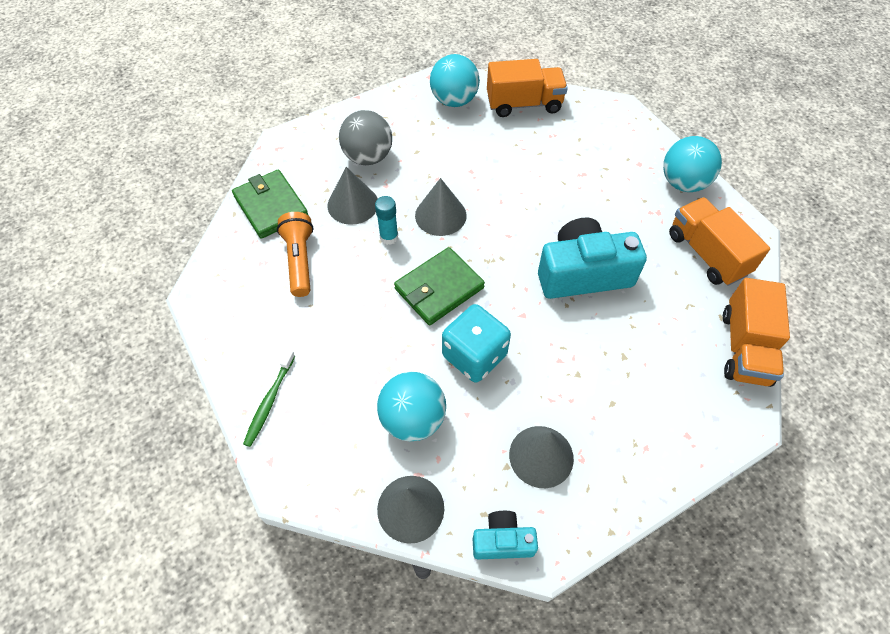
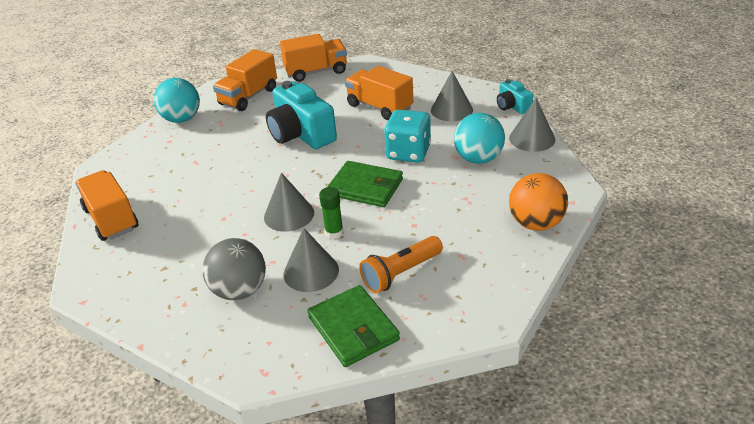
camera: 115 degrees left, 20 degrees down
(269, 401) = (535, 223): green toothbrush -> orange ball
(271, 206) = (353, 328): green wallet -> green wallet turned 60 degrees counterclockwise
(389, 237) = (334, 233): turquoise glue stick -> green glue stick
(454, 100) = (121, 266): turquoise ball -> none
(599, 376) = (379, 107): none -> orange truck

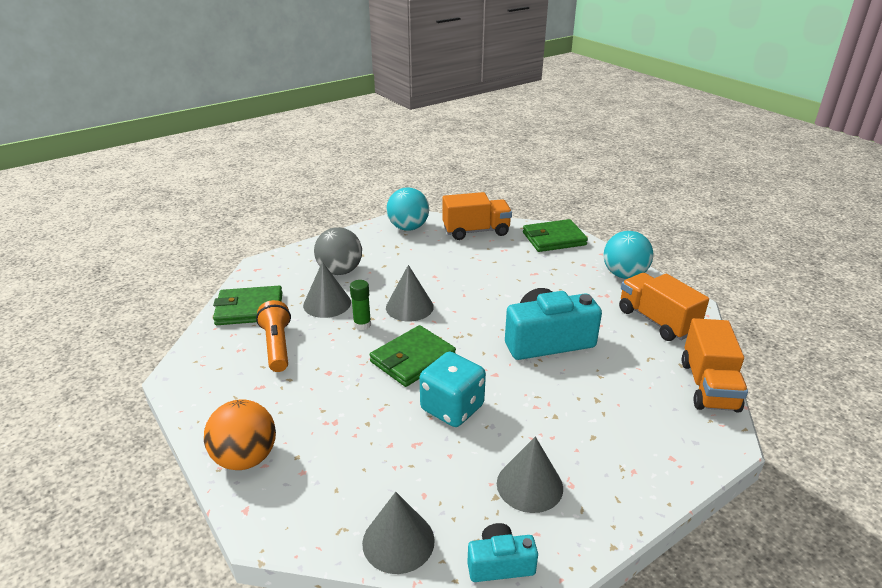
camera: 110 degrees right, 5 degrees down
(120, 166) = (554, 239): none -> green wallet
(379, 107) = (576, 416): orange truck -> none
(478, 159) = (395, 463): turquoise ball -> turquoise ball (408, 228)

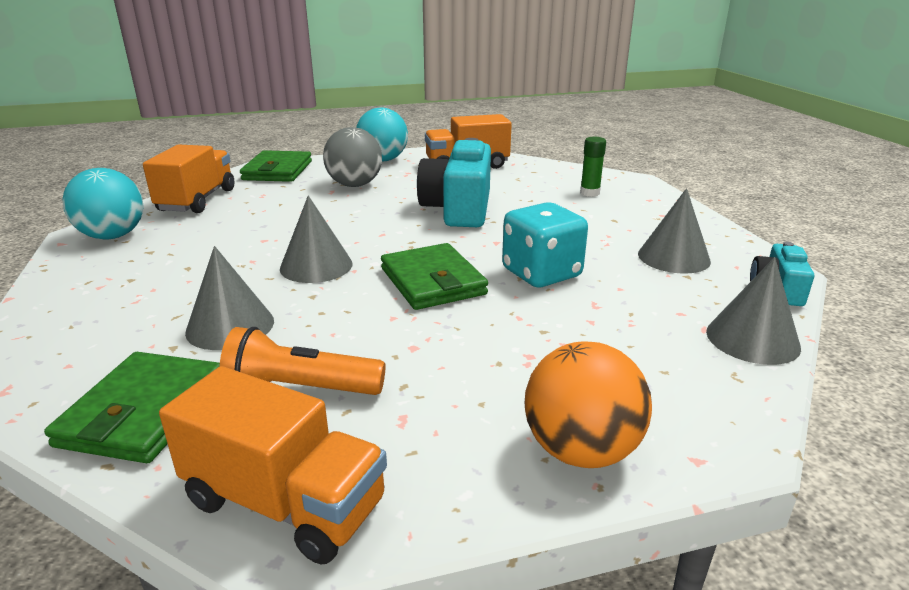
camera: 70 degrees left, 5 degrees down
(340, 271) = (150, 303): grey ball -> grey ball (355, 185)
(362, 325) = (321, 304): green glue stick -> green glue stick (589, 193)
(709, 386) = (567, 169): orange truck -> orange truck (285, 502)

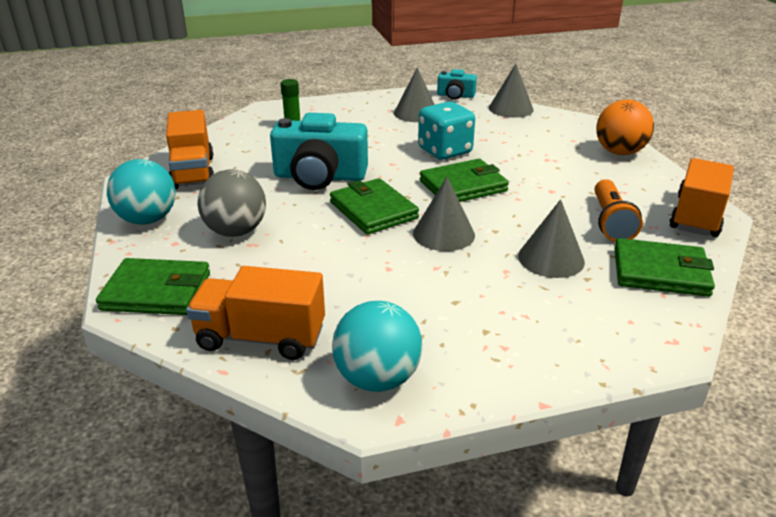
camera: 90 degrees left, 5 degrees up
(379, 233) = (373, 210): none -> green wallet

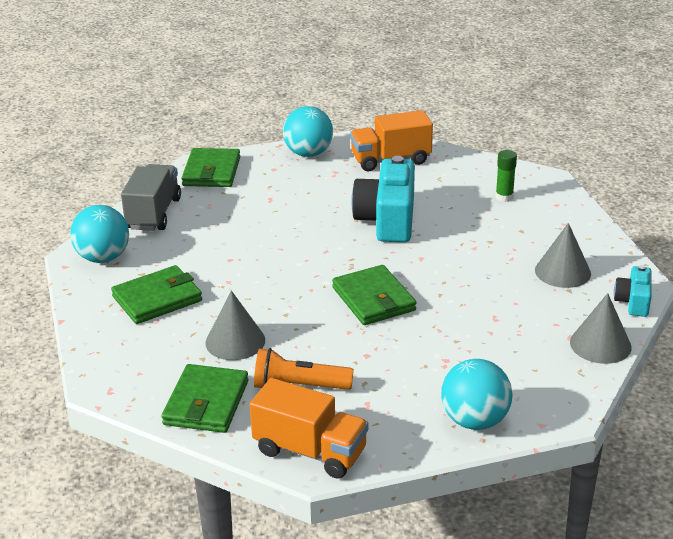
camera: 90 degrees right, 0 degrees up
(236, 231) = (289, 190): grey ball -> none
(261, 338) = (154, 214): orange truck -> grey truck
(373, 210) = (323, 250): green wallet -> green wallet (157, 299)
(443, 234) = (280, 286): grey cone -> none
(445, 151) = (457, 290): turquoise dice -> none
(619, 152) = (474, 420): orange ball -> turquoise ball

